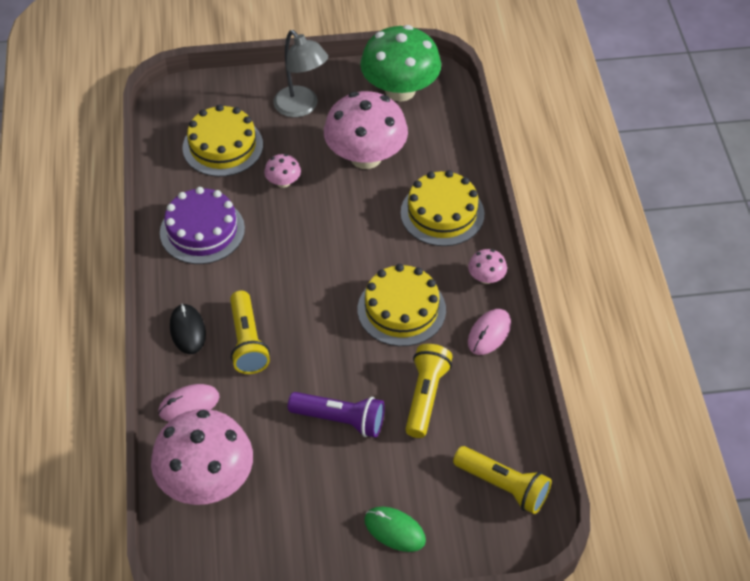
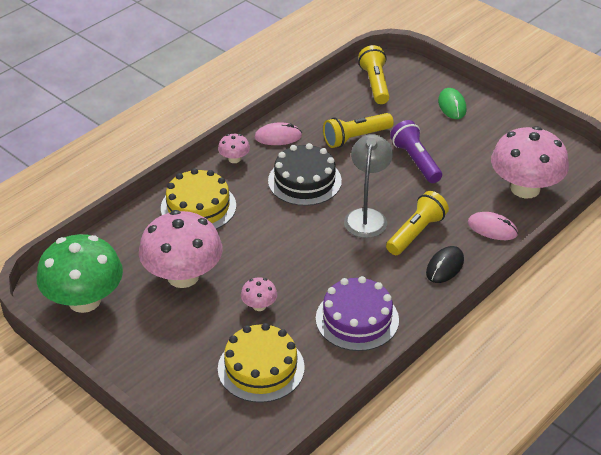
camera: 130 degrees left, 10 degrees down
(301, 107) = (165, 348): grey lamp -> grey lamp (367, 216)
(401, 309) = (304, 181): yellow cake -> black cake

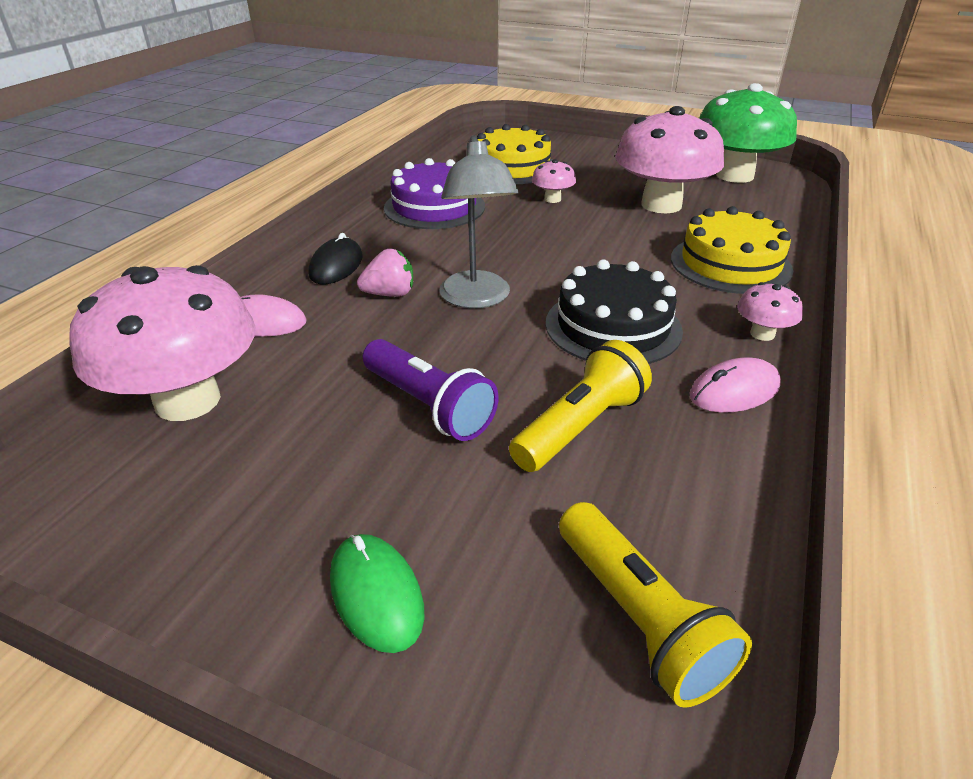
camera: 160 degrees right, 5 degrees down
(416, 233) = (390, 294): yellow flashlight -> pink strawberry

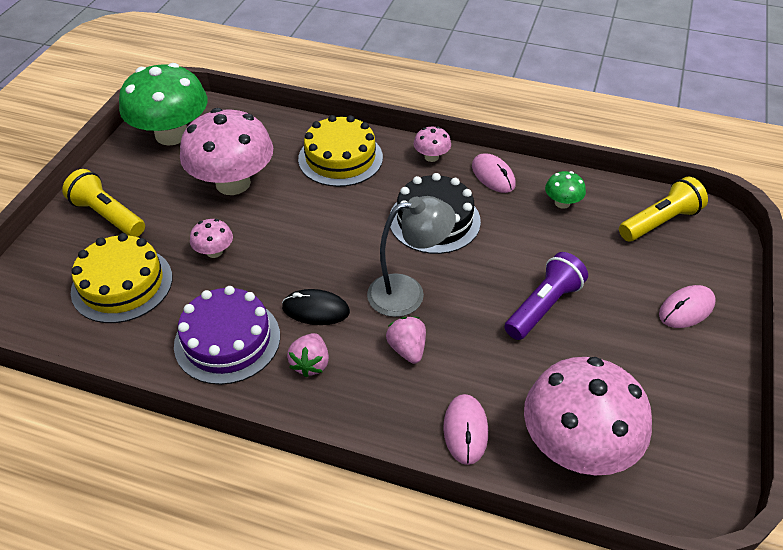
camera: 95 degrees left, 10 degrees up
(336, 266) = (360, 398): black mouse -> black mouse (316, 310)
(376, 594) = (686, 309): green mouse -> pink mouse
(391, 243) = (310, 364): none -> pink strawberry
(580, 426) = (542, 238): yellow flashlight -> yellow flashlight (107, 216)
(677, 465) = (562, 203): none -> green mushroom

